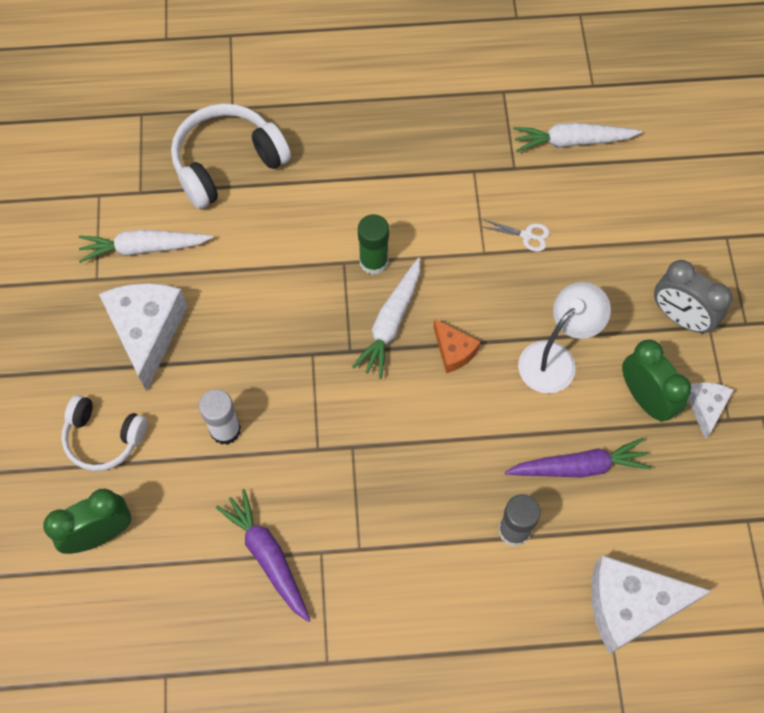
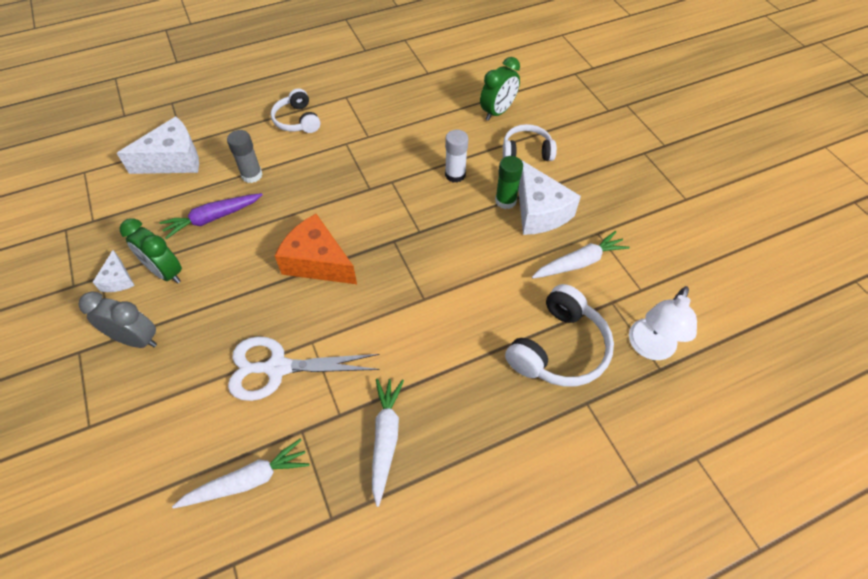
camera: 160 degrees right, 10 degrees down
(268, 556) = (398, 127): purple carrot -> none
(373, 262) = (400, 306): green glue stick -> green glue stick (505, 201)
(391, 322) = (371, 267): white carrot -> white carrot (385, 438)
(422, 630) = (297, 120): none -> white headphones
(453, 351) = (317, 262): orange cheese -> orange cheese, size x1.93
(527, 235) = (277, 368): white scissors -> white scissors, size x2.42
(555, 358) = (238, 279): white lamp -> white lamp (649, 348)

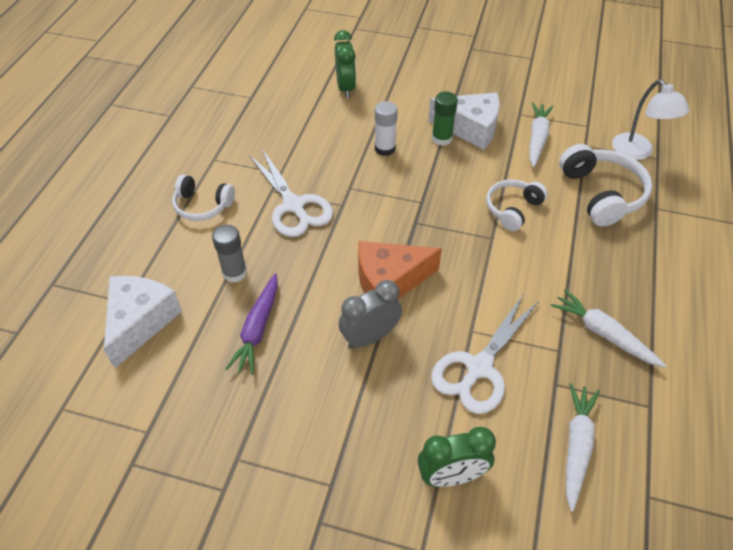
camera: 50 degrees left, 5 degrees down
(118, 279) = (257, 444): white cheese -> none
(136, 339) = (350, 462): grey clock -> grey clock (370, 337)
(166, 272) = (288, 399): green clock -> green clock (451, 476)
(342, 164) = (294, 205): none -> white scissors
(526, 151) = (405, 99): white headphones -> white headphones (513, 209)

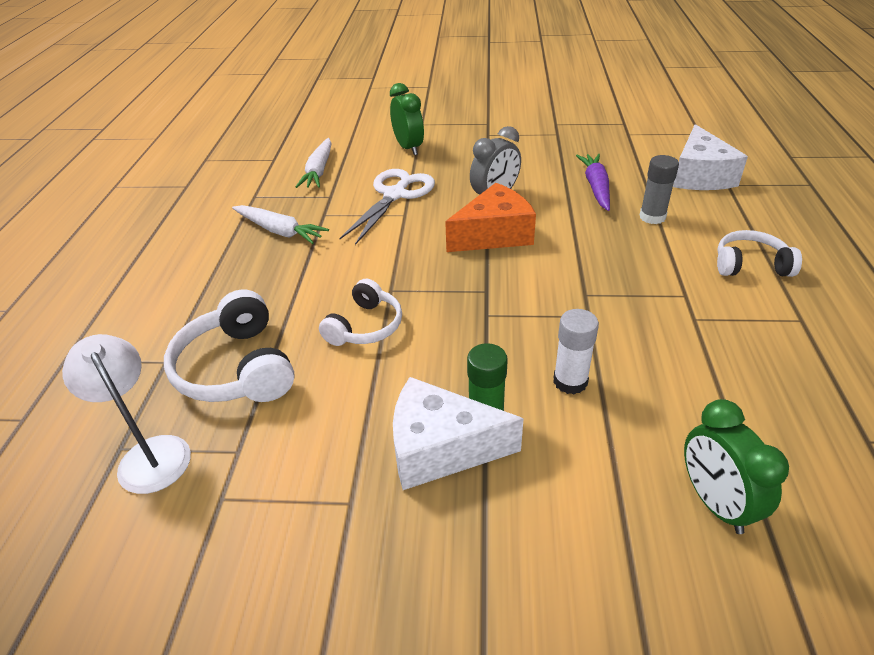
camera: 170 degrees right, 10 degrees down
(294, 205) = (643, 283): white scissors -> none
(451, 476) = (408, 148): green clock -> green clock turned 90 degrees clockwise
(537, 138) = (321, 449): white carrot -> none

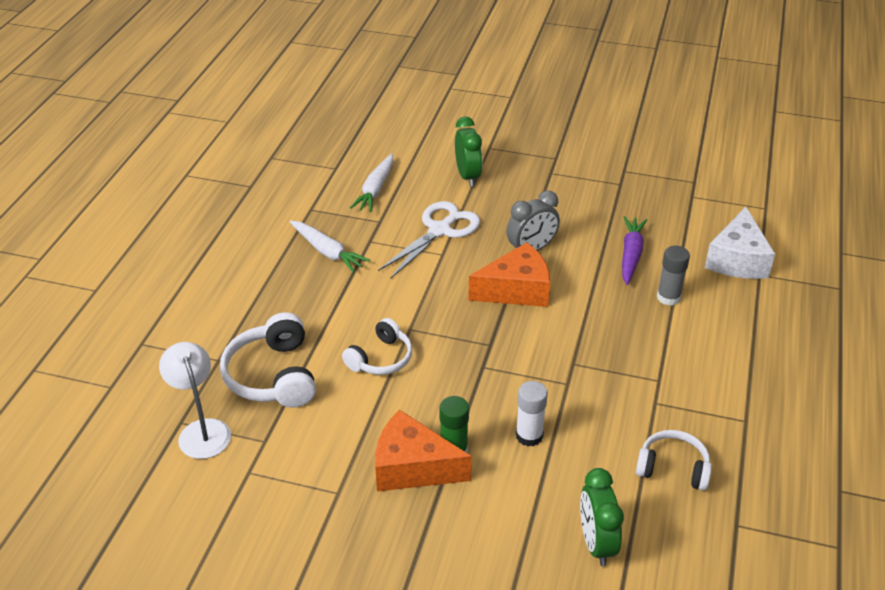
camera: 10 degrees right, 0 degrees up
(441, 448) = (412, 467): white cheese -> orange cheese
(750, 265) = (731, 362): white headphones -> white headphones (673, 468)

